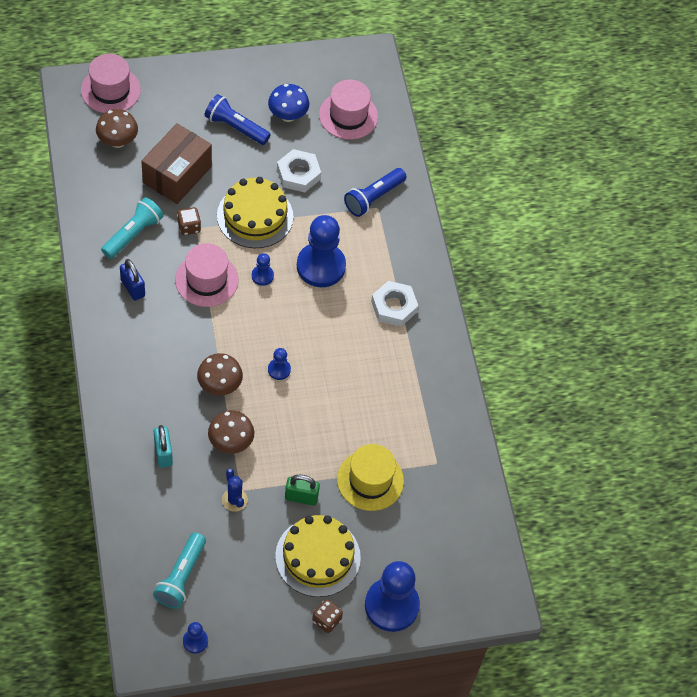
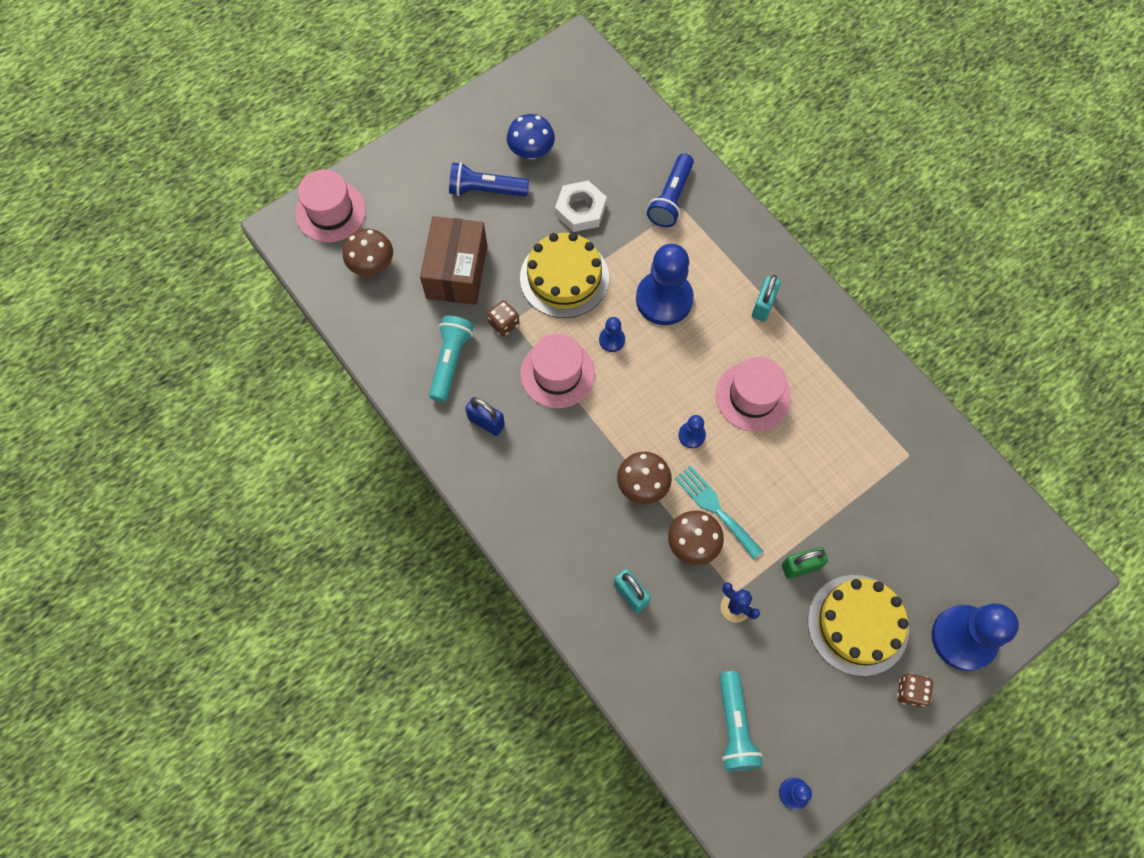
camera: 20 degrees left, 10 degrees up
(263, 427) = (715, 508): none -> turquoise fork
(348, 115) = (592, 122): pink hat -> pink hat (753, 396)
(370, 480) = (857, 509): yellow hat -> none
(394, 306) = (763, 306): white nut -> turquoise padlock

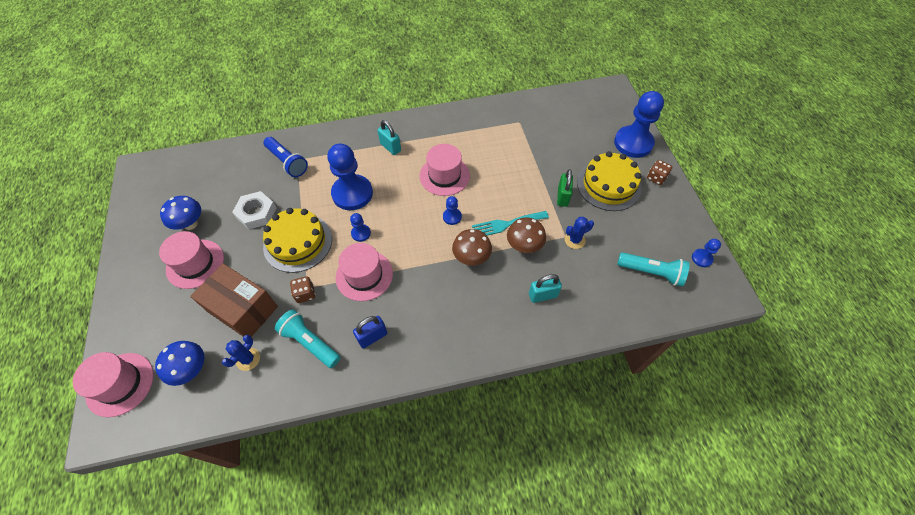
camera: 65 degrees left, 10 degrees down
(372, 265) = (191, 369): brown mushroom -> blue mushroom
(406, 311) = (248, 359): none -> blue cactus
(486, 190) = (195, 264): blue flashlight -> pink hat

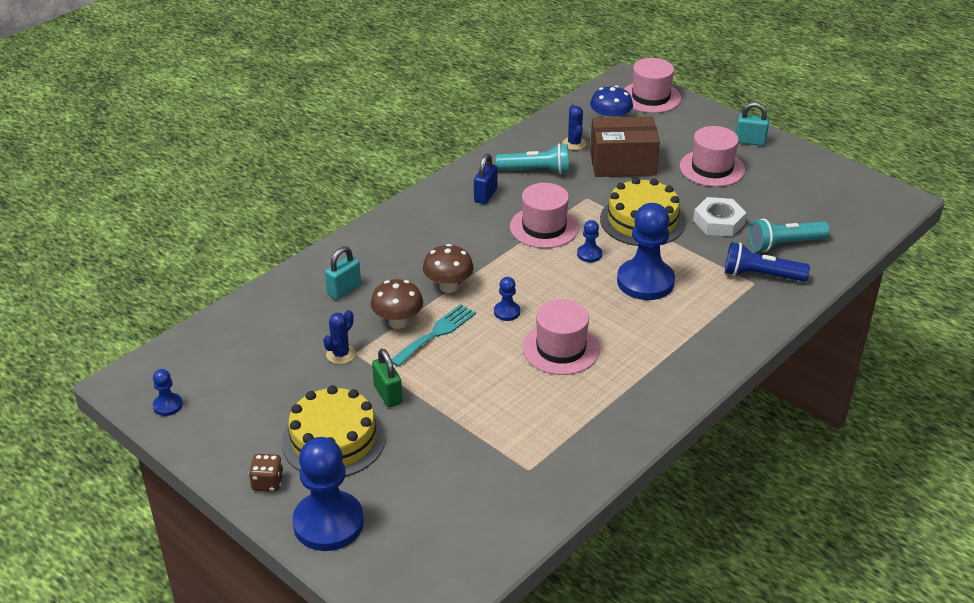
camera: 145 degrees right, 20 degrees down
(190, 224) = (766, 187): blue mushroom -> none
(305, 294) = (582, 193): brown dice -> none
(390, 147) = (665, 348): turquoise padlock -> turquoise padlock (750, 141)
(651, 272) = (228, 362): turquoise flashlight -> turquoise flashlight (784, 244)

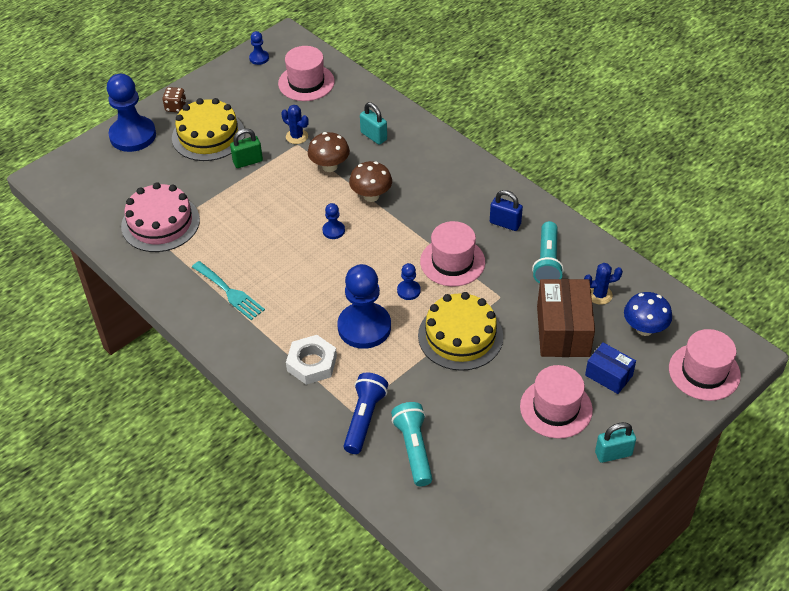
camera: 95 degrees right, 10 degrees up
(436, 333) = (313, 188): turquoise fork -> turquoise fork (230, 292)
(507, 465) = (160, 223): none -> pink cake
(561, 348) = (282, 261): pink hat -> pink hat (306, 82)
(667, 141) = (608, 375): none -> blue box
(719, 222) = (455, 398): white nut -> white nut (312, 363)
(750, 141) = (613, 454): turquoise padlock -> turquoise padlock turned 60 degrees clockwise

